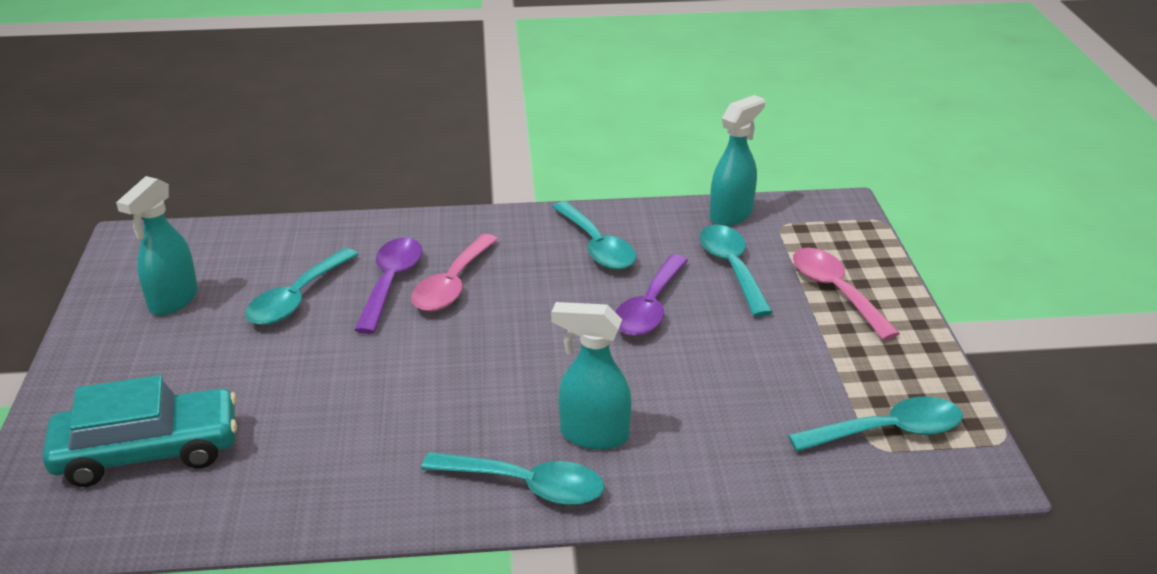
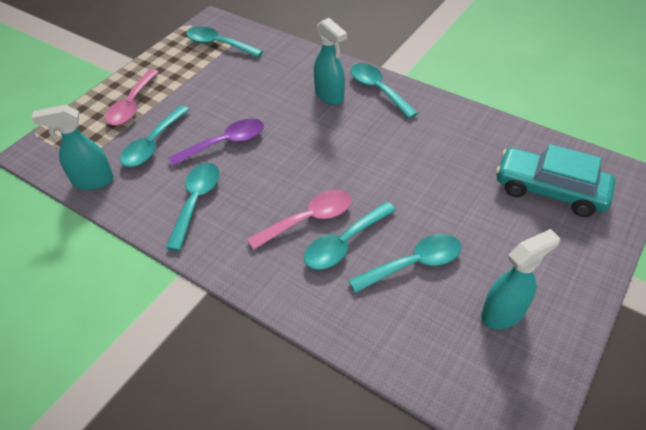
camera: 140 degrees left, 15 degrees up
(391, 283) = (344, 243): purple spoon -> turquoise spoon

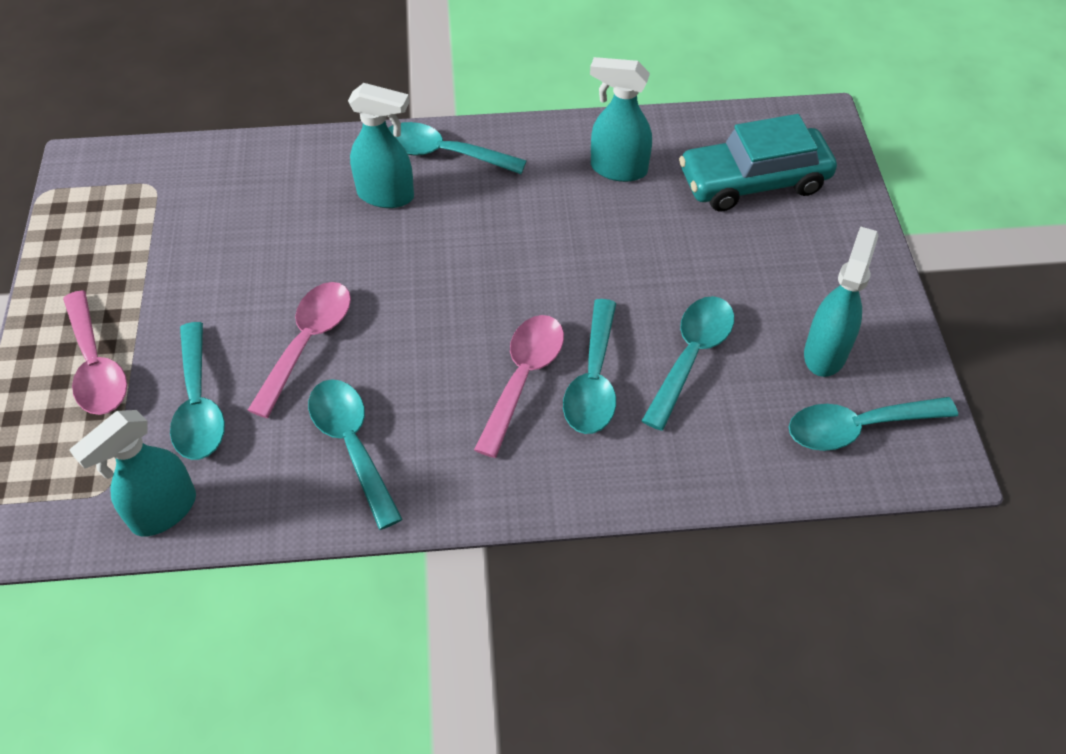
camera: 40 degrees left, 5 degrees up
(218, 44) = (135, 199): turquoise spoon -> turquoise spoon (857, 428)
(225, 143) = (308, 342): purple spoon -> pink spoon
(468, 142) = (618, 169): none -> turquoise spray bottle

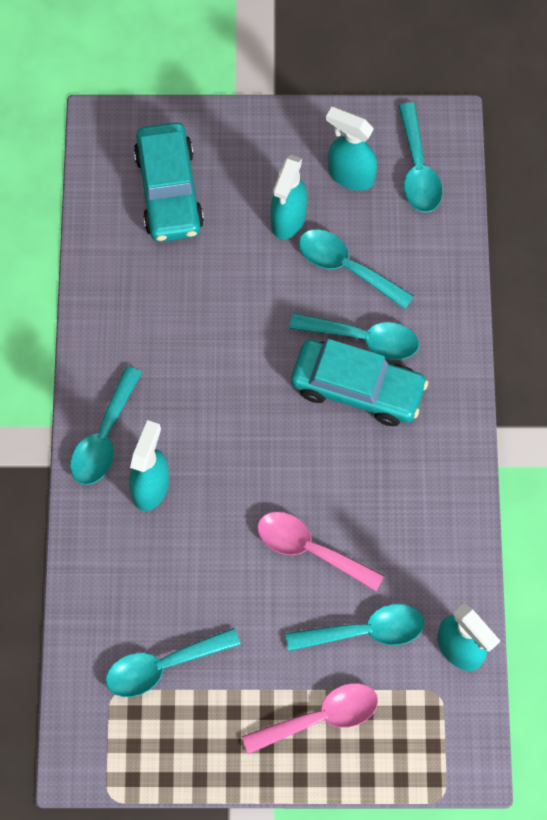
camera: 85 degrees left, 15 degrees up
(352, 445) = (410, 514): turquoise spoon -> turquoise spoon (163, 666)
(523, 378) = (357, 388): pink spoon -> turquoise car
(618, 169) = (141, 294): turquoise spray bottle -> turquoise spray bottle (288, 220)

